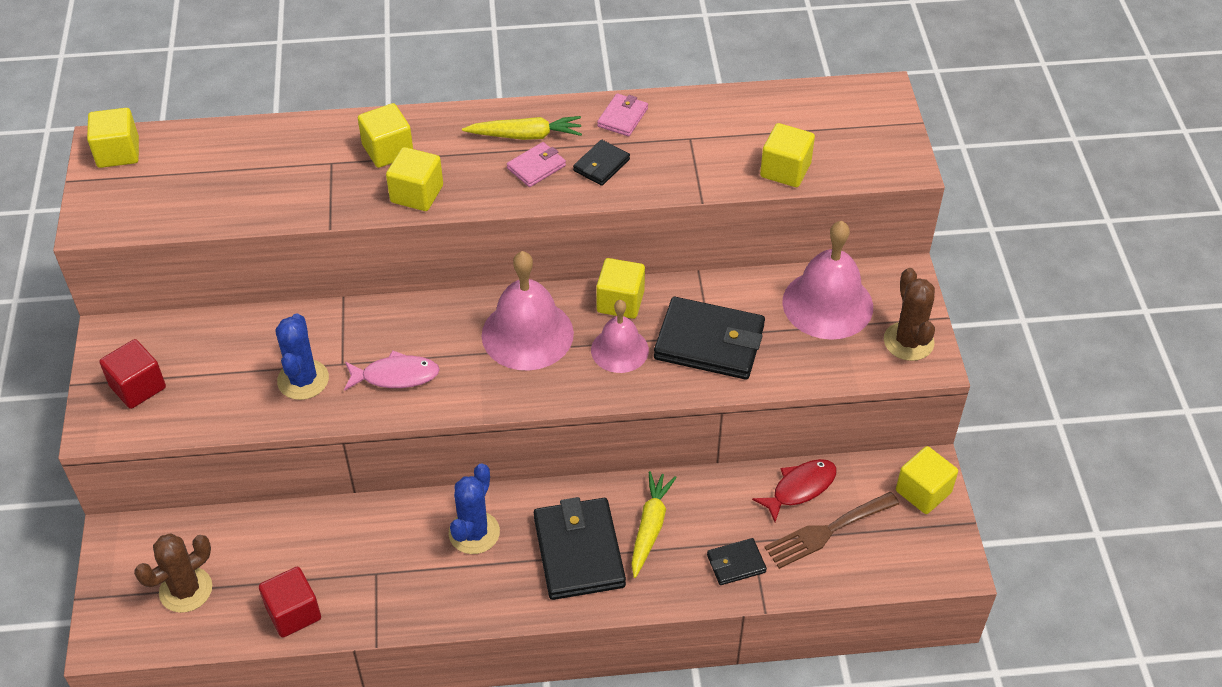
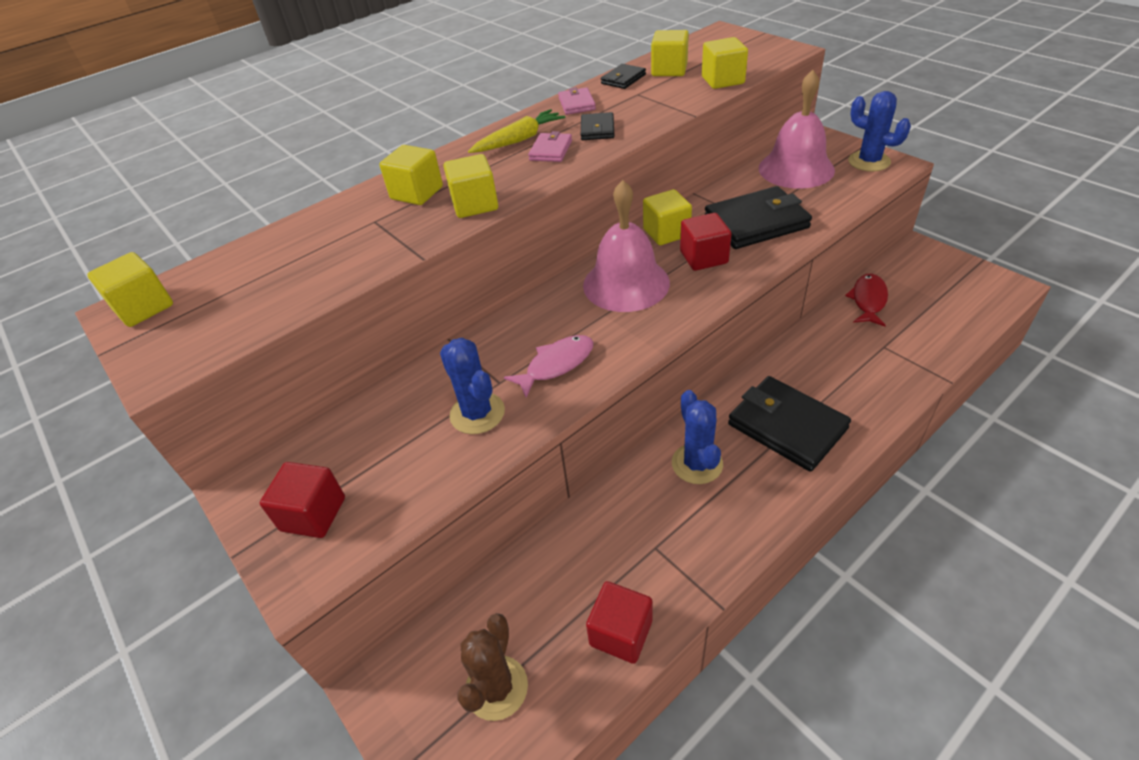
camera: 30 degrees left, 5 degrees down
(619, 350) = (703, 257): pink bell -> red cube
(650, 527) = (812, 380): yellow carrot -> none
(736, 563) = (894, 365): black wallet -> black wallet (623, 79)
(827, 531) = (917, 313): brown fork -> none
(908, 341) = (869, 161): brown cactus -> blue cactus
(923, 492) = (935, 261): yellow cube -> yellow cube (669, 70)

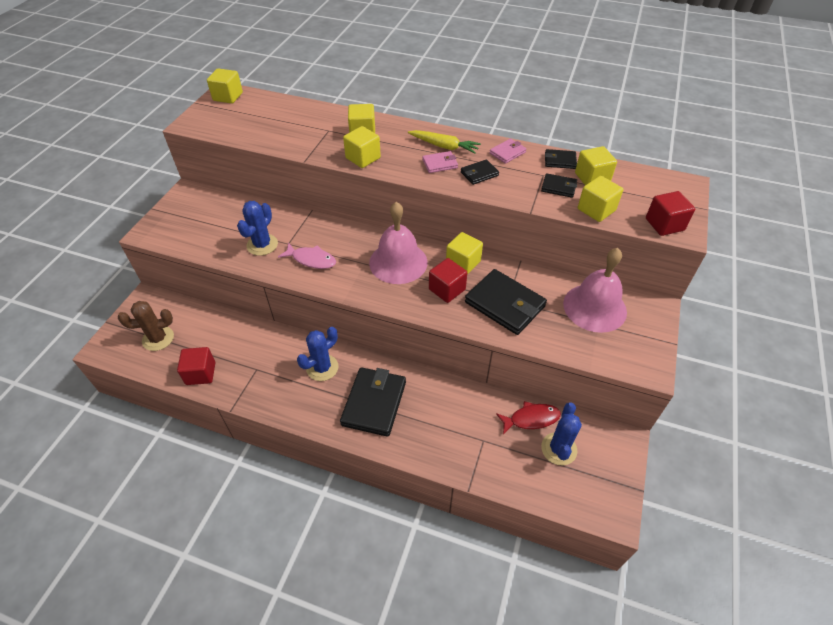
camera: 55 degrees right, 5 degrees up
(313, 514) = (180, 220): red cube -> red cube (664, 224)
(667, 90) = (558, 187): none -> black wallet
(869, 161) = (640, 350): blue cactus -> blue cactus (559, 449)

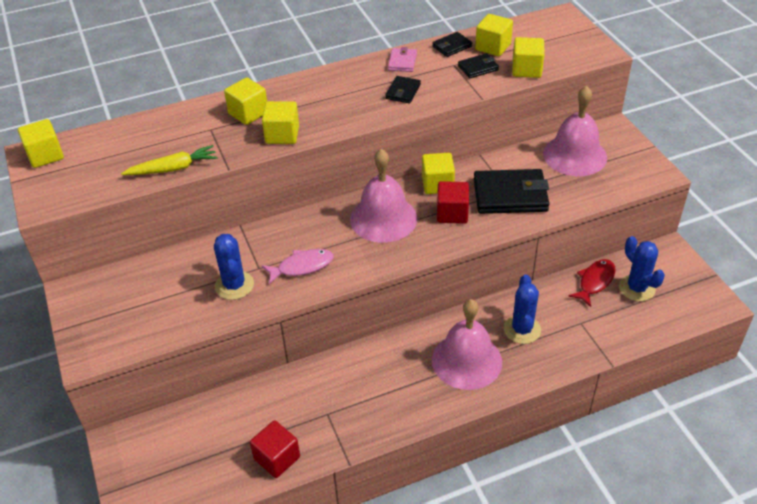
camera: 40 degrees left, 5 degrees down
(158, 338) = (186, 464): brown cactus -> none
(322, 368) = (386, 367): blue cactus -> blue cactus (522, 329)
(374, 403) = (466, 360): black wallet -> pink bell
(440, 164) = (358, 102): pink wallet -> none
(444, 146) = (341, 85): yellow carrot -> yellow carrot (173, 168)
(664, 224) = (584, 54): red cube -> none

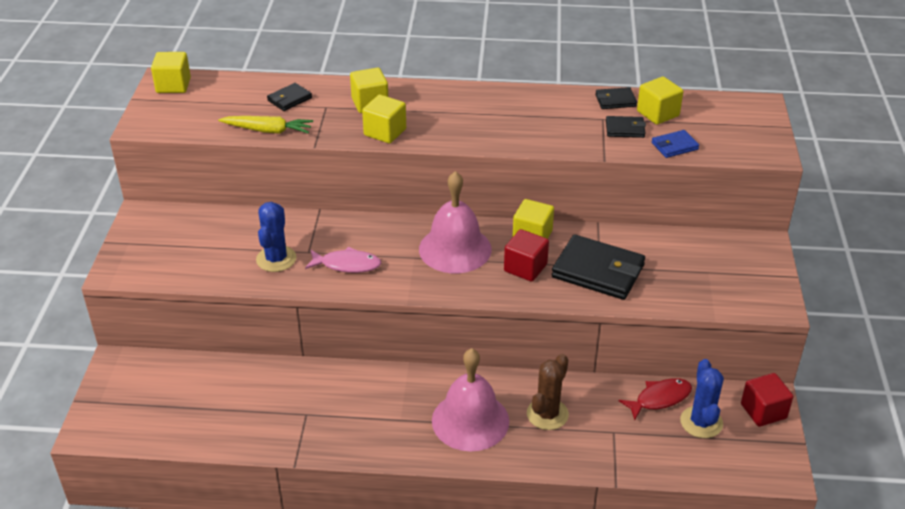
camera: 25 degrees right, 5 degrees down
(277, 458) = (236, 433): red cube -> red cube (763, 411)
(402, 62) = (552, 100): pink wallet -> none
(403, 92) = (530, 128): black wallet -> black wallet (289, 99)
(522, 329) = (547, 414): blue cactus -> brown cactus
(526, 70) = (674, 146): yellow cube -> blue wallet
(574, 155) = (698, 256): pink bell -> none

